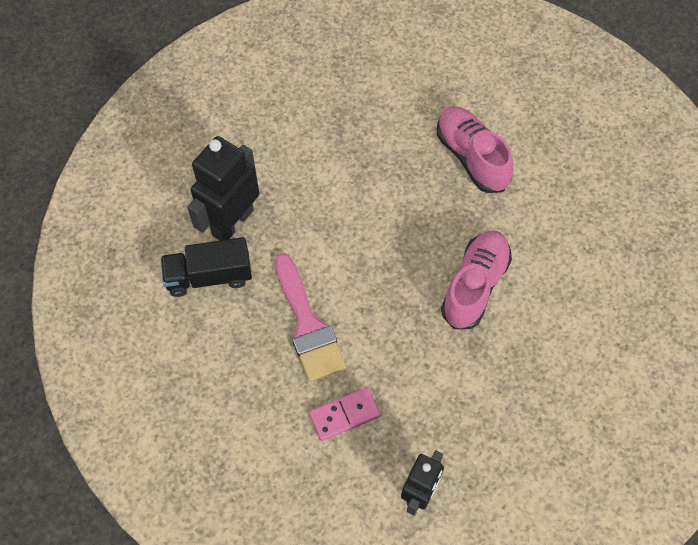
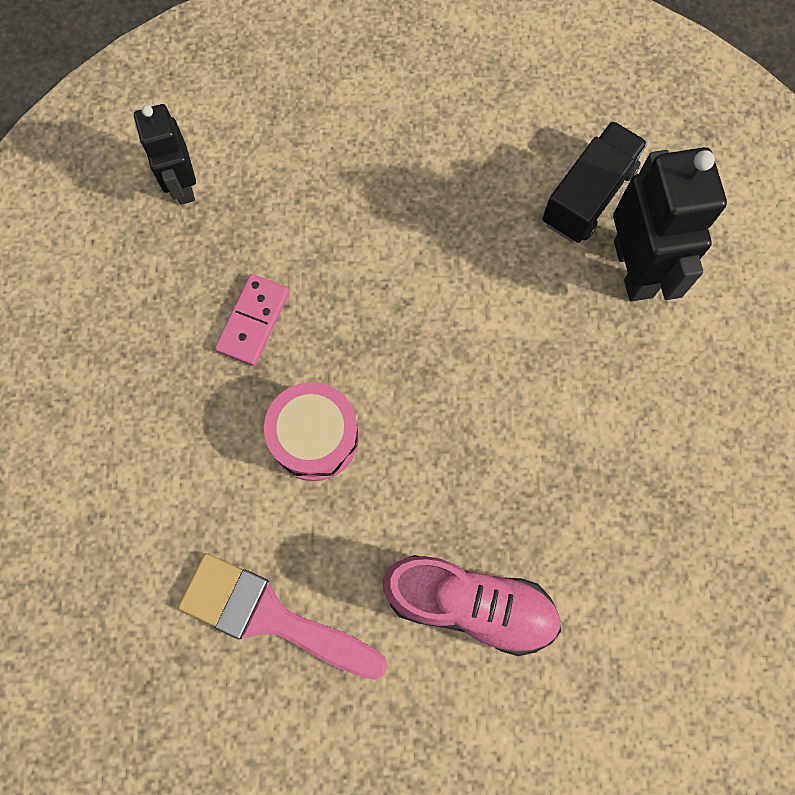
camera: 135 degrees right, 10 degrees up
(308, 325) = (440, 237): pink brush -> pink brush (270, 617)
(344, 415) = (318, 189): pink domino -> pink domino (253, 321)
(475, 286) = (314, 437): pink shoe -> pink drum

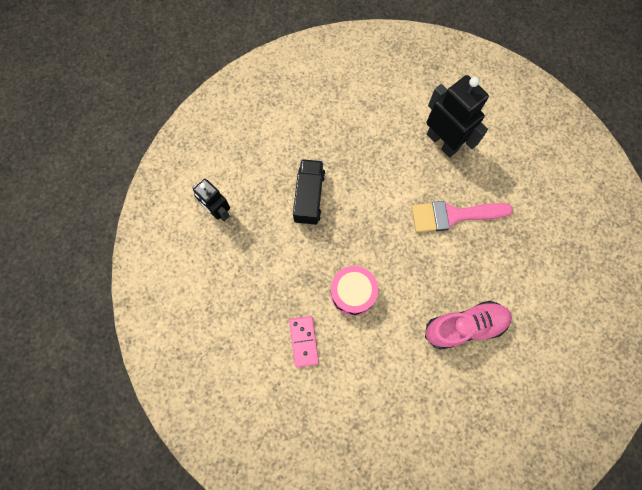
camera: 30 degrees left, 0 degrees up
(253, 321) = (292, 256): pink domino -> pink domino (304, 341)
(270, 617) = (383, 383): pink brush -> pink brush (453, 215)
(588, 196) = (403, 120): black truck -> black truck (309, 197)

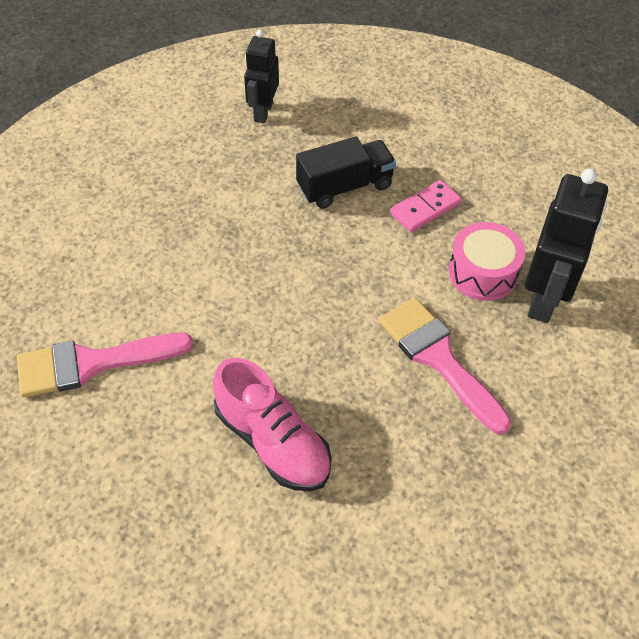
camera: 60 degrees right, 20 degrees down
(304, 341) = (143, 261): pink domino -> pink domino (425, 208)
(352, 293) = (241, 286): pink drum -> pink drum (483, 272)
(366, 403) = (92, 364): none -> pink brush

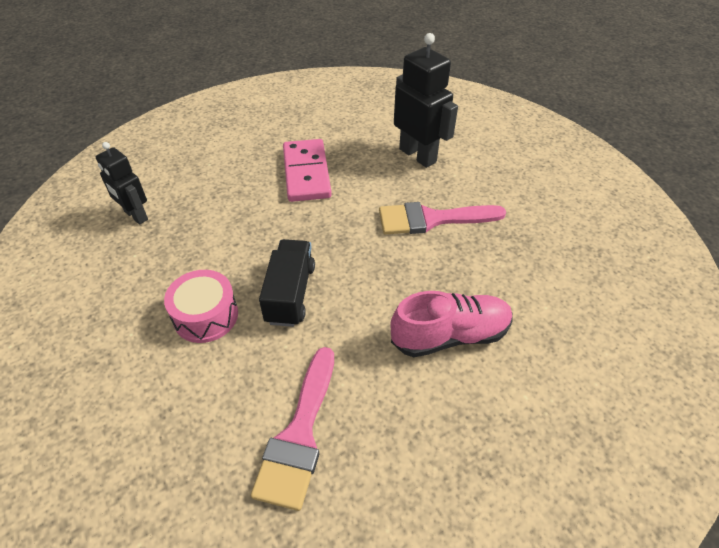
camera: 60 degrees left, 5 degrees down
(345, 187) = (252, 202): black truck -> black truck (290, 294)
(425, 208) = (306, 173): pink domino -> pink domino, size x1.61
(483, 272) = (379, 171): pink drum -> pink drum (206, 316)

